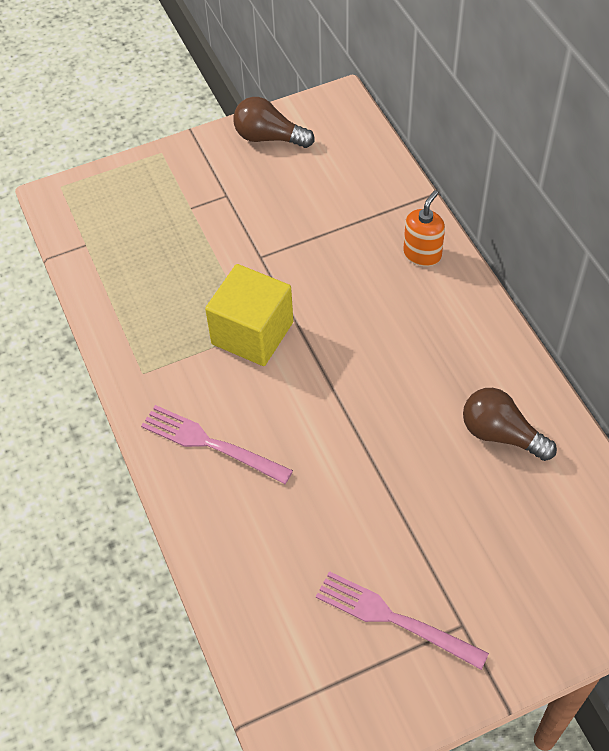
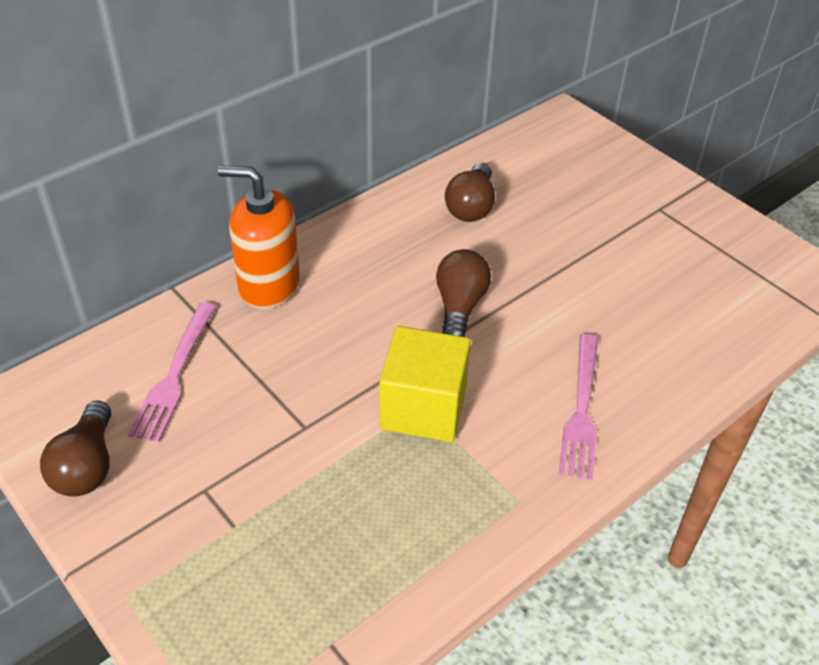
camera: 110 degrees left, 10 degrees down
(358, 386) = (459, 307): none -> brown light bulb
(394, 619) = (680, 246): pink fork -> pink fork (174, 375)
(422, 254) = (268, 285): orange soap dispenser -> orange soap dispenser, size x1.65

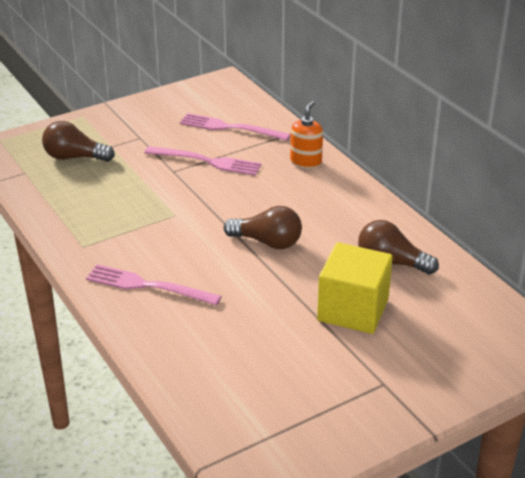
camera: 100 degrees right, 10 degrees down
(87, 466) = (170, 103): brown light bulb -> brown light bulb (74, 157)
(268, 285) = (306, 162): orange soap dispenser -> orange soap dispenser, size x0.61
(275, 390) = (207, 161): none -> pink fork
(423, 408) = (174, 216): yellow cube -> yellow cube (353, 310)

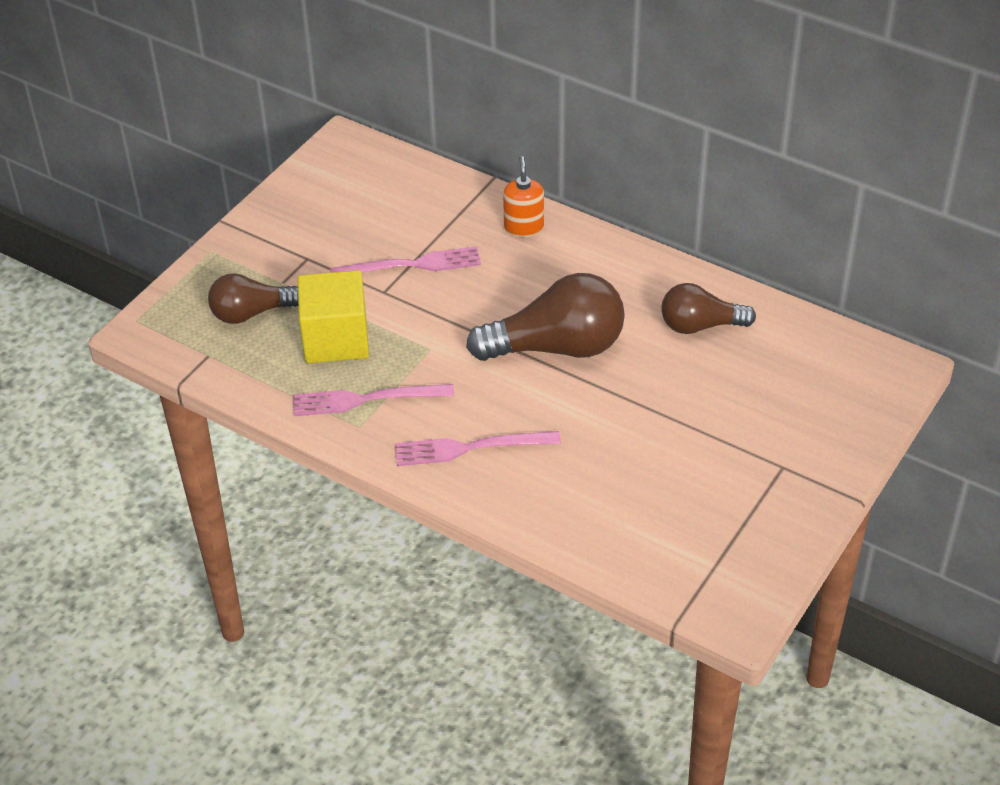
camera: 25 degrees left, 10 degrees up
(230, 128) = (403, 208): pink fork -> pink fork (366, 399)
(267, 242) = (557, 347): brown light bulb -> brown light bulb, size x1.64
(353, 310) = (699, 396): yellow cube -> yellow cube (336, 339)

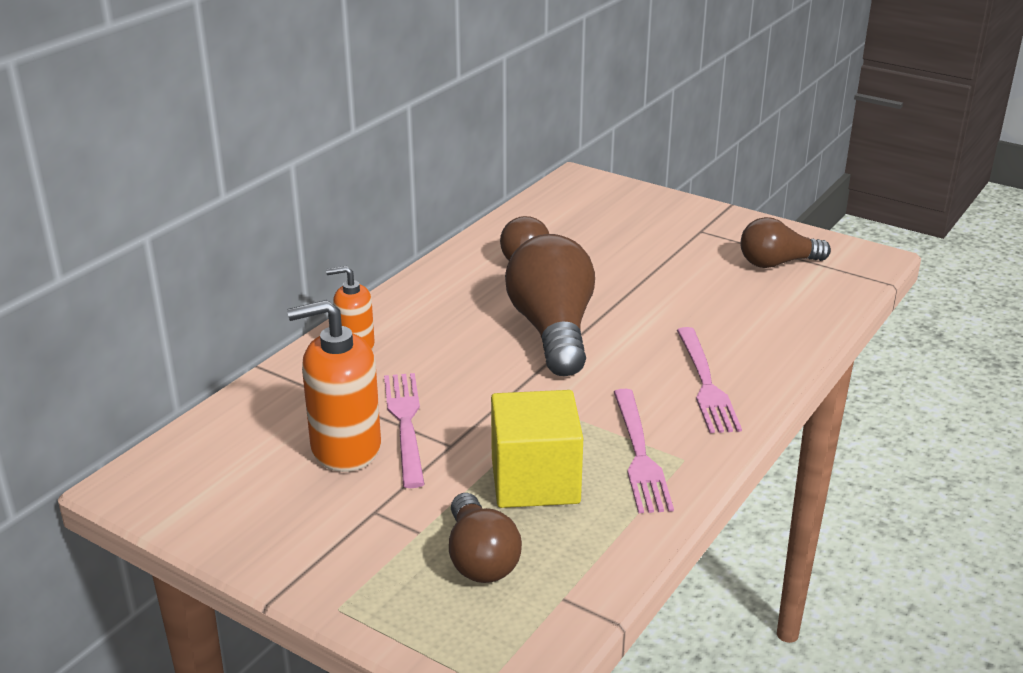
camera: 90 degrees left, 15 degrees down
(381, 236) = (345, 448): none -> orange soap dispenser
(711, 526) = (777, 263): none -> brown light bulb

